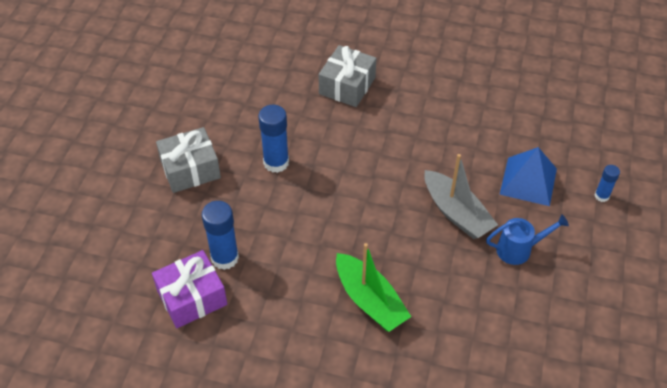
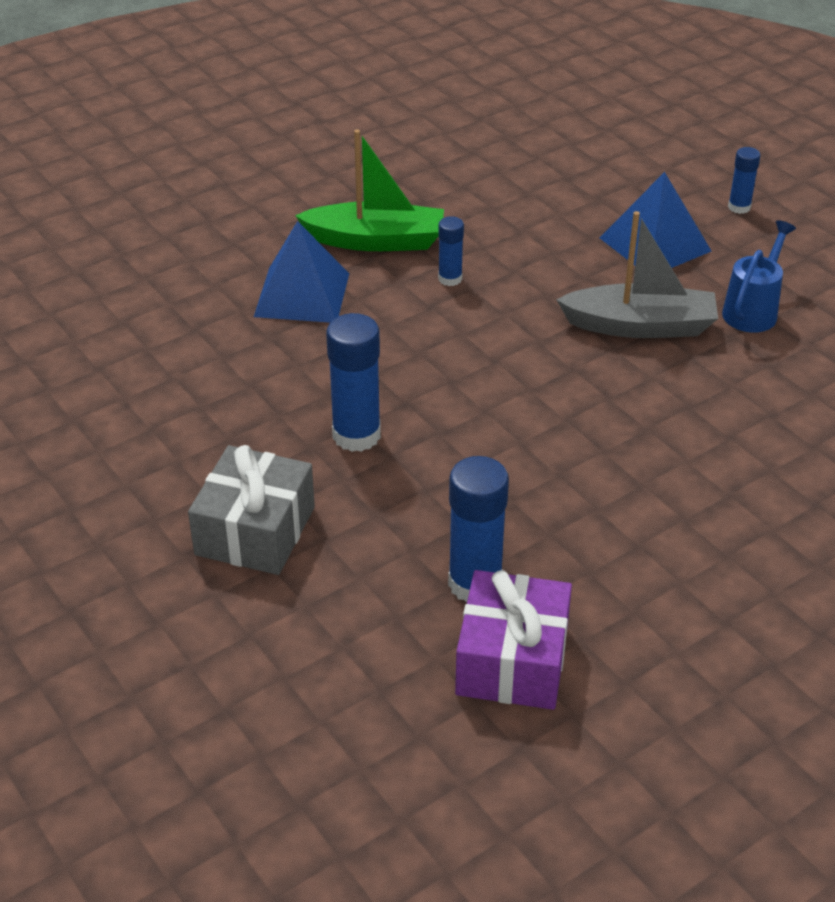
camera: 50 degrees left, 10 degrees down
(347, 86) = (302, 294): grey gift -> blue pyramid
(370, 300) = (704, 478): green boat -> green boat (376, 241)
(413, 125) = (450, 279): none -> blue glue stick

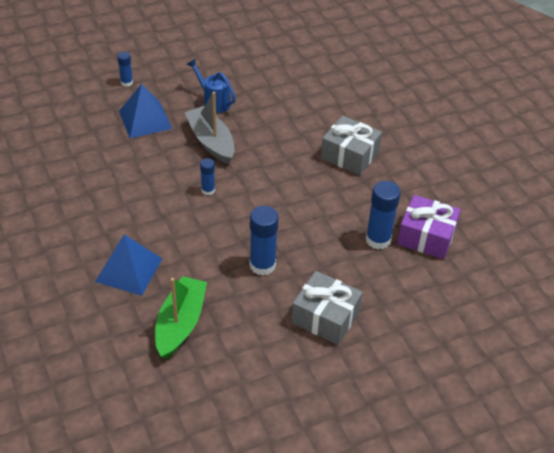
camera: 80 degrees left, 5 degrees up
(376, 241) = (89, 228): green boat -> green boat (180, 323)
(450, 279) = (141, 203): blue glue stick -> blue glue stick (208, 190)
(640, 326) = (211, 142): grey boat -> grey boat turned 45 degrees counterclockwise
(704, 514) = (349, 155): none -> grey gift

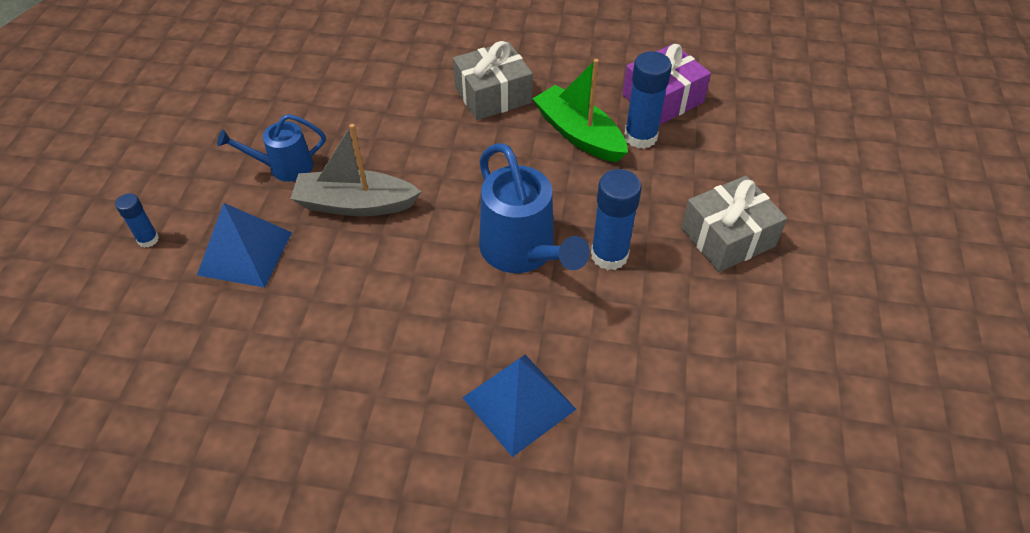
camera: 55 degrees left, 5 degrees up
(180, 323) = (653, 387): green boat -> green boat (579, 134)
(208, 190) = (440, 248): blue glue stick -> none
(233, 226) = (523, 253): none -> blue watering can

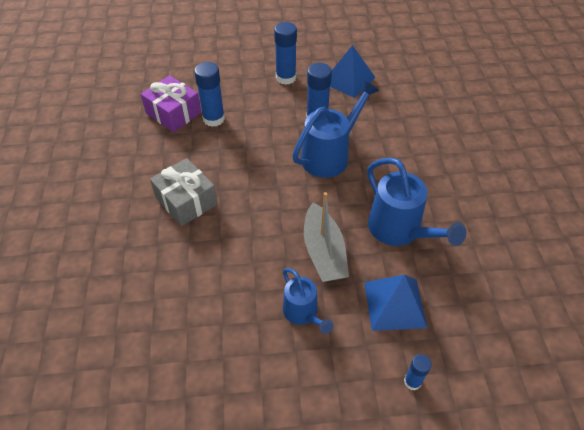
camera: 105 degrees left, 0 degrees up
(347, 295) = (400, 231): none -> blue watering can
(519, 403) = (427, 138): blue pyramid -> blue pyramid (348, 80)
(579, 134) = (218, 147): green boat -> none
(727, 237) = (286, 78): grey gift -> blue glue stick

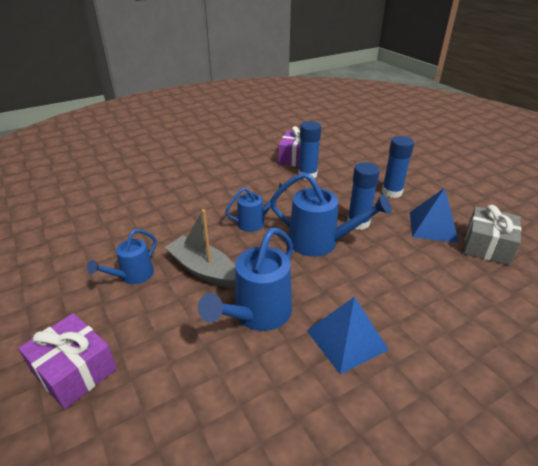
camera: 65 degrees right, 15 degrees down
(186, 201) = (216, 189): grey gift -> grey gift (487, 246)
(270, 189) = (255, 222): none -> blue watering can
(324, 252) = (203, 270): grey boat -> grey boat turned 75 degrees clockwise
(394, 304) = (162, 334): blue pyramid -> blue pyramid (346, 340)
(412, 381) = (74, 370): blue glue stick -> purple gift

